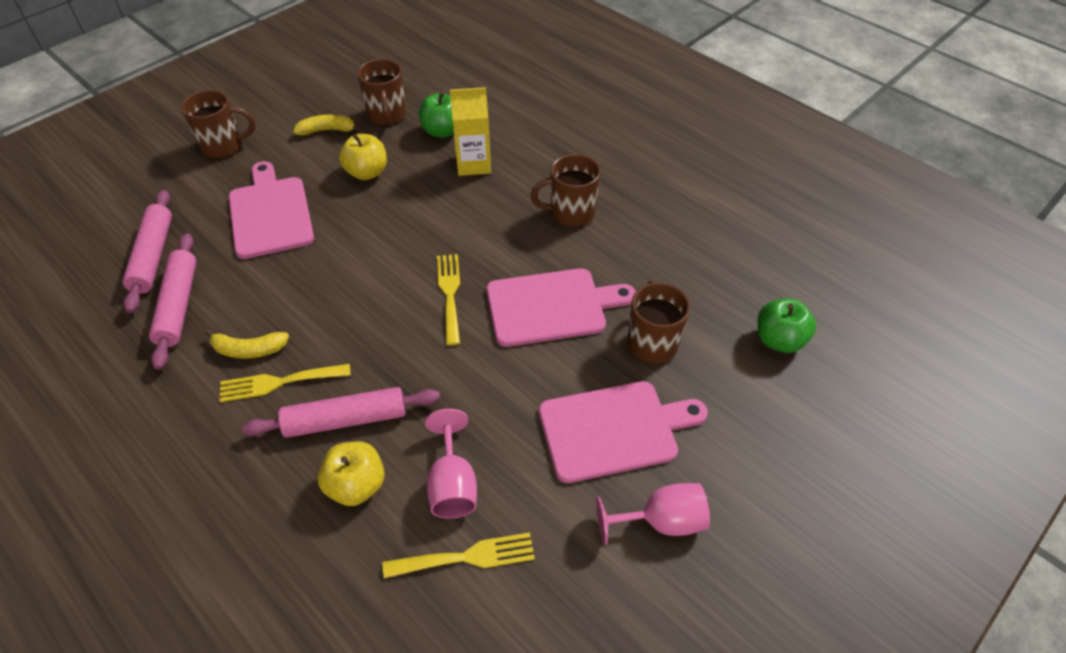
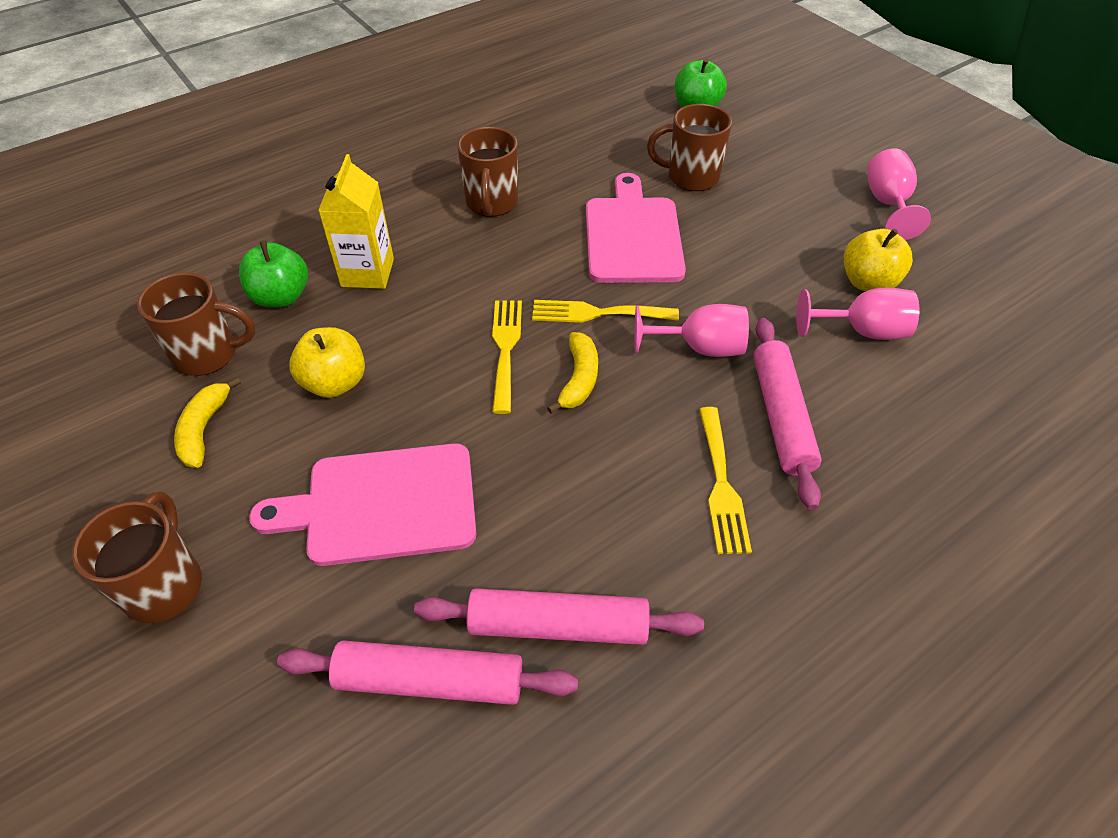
camera: 80 degrees left, 0 degrees up
(249, 350) = (662, 522): yellow banana -> yellow banana (579, 379)
(356, 485) = (869, 409): yellow apple -> yellow apple (868, 282)
(418, 362) = (700, 348): none -> pink goblet
(467, 557) = (941, 327): yellow fork -> yellow fork (505, 348)
(613, 430) = (793, 216): pink cutting board -> none

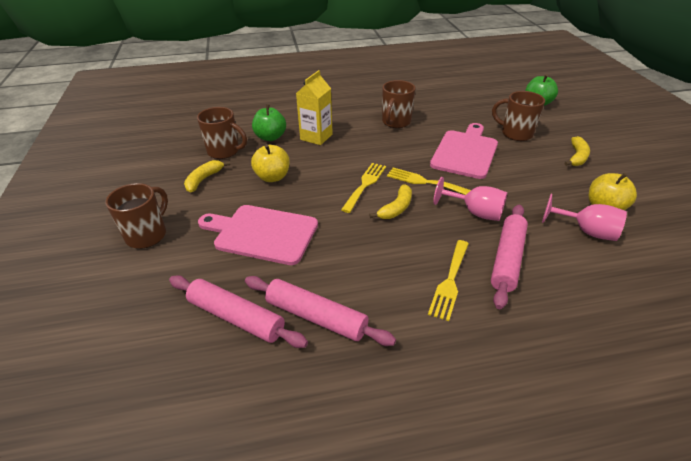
camera: 25 degrees right, 10 degrees down
(796, 199) = (577, 157): none -> yellow banana
(887, 204) = (640, 172): pink goblet -> none

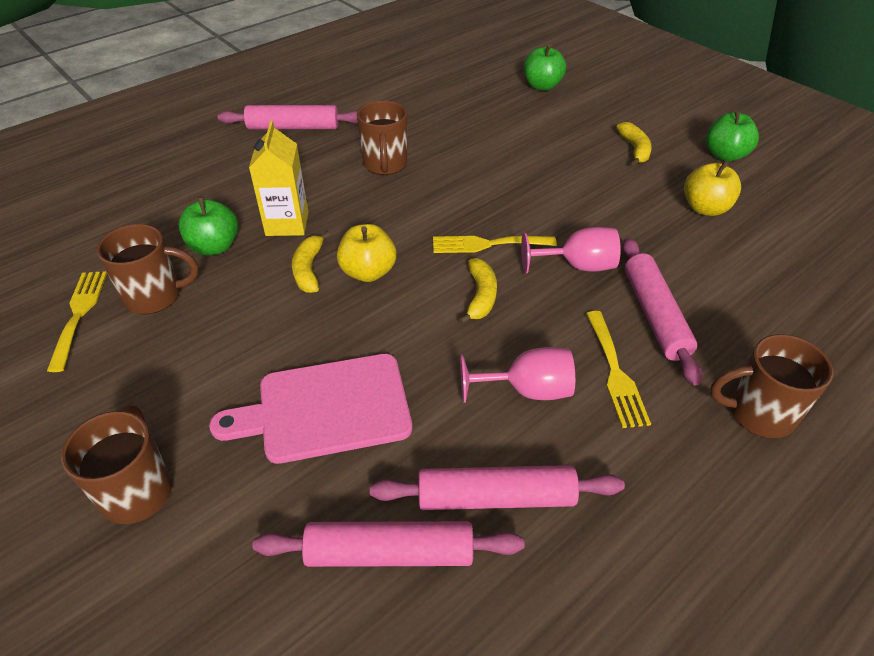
camera: 30 degrees left, 5 degrees up
(204, 180) = (159, 357): yellow banana -> yellow banana (309, 269)
(272, 177) = (270, 312): yellow apple -> yellow apple (368, 272)
(358, 90) = (293, 127): none -> pink rolling pin
(365, 185) = (414, 276): yellow fork -> yellow fork (79, 314)
(465, 152) = (506, 183): pink cutting board -> none
(515, 133) = (547, 137): brown mug -> brown mug (758, 413)
(586, 231) = (707, 245): pink goblet -> pink goblet (527, 390)
(651, 179) = (725, 155): none -> green apple

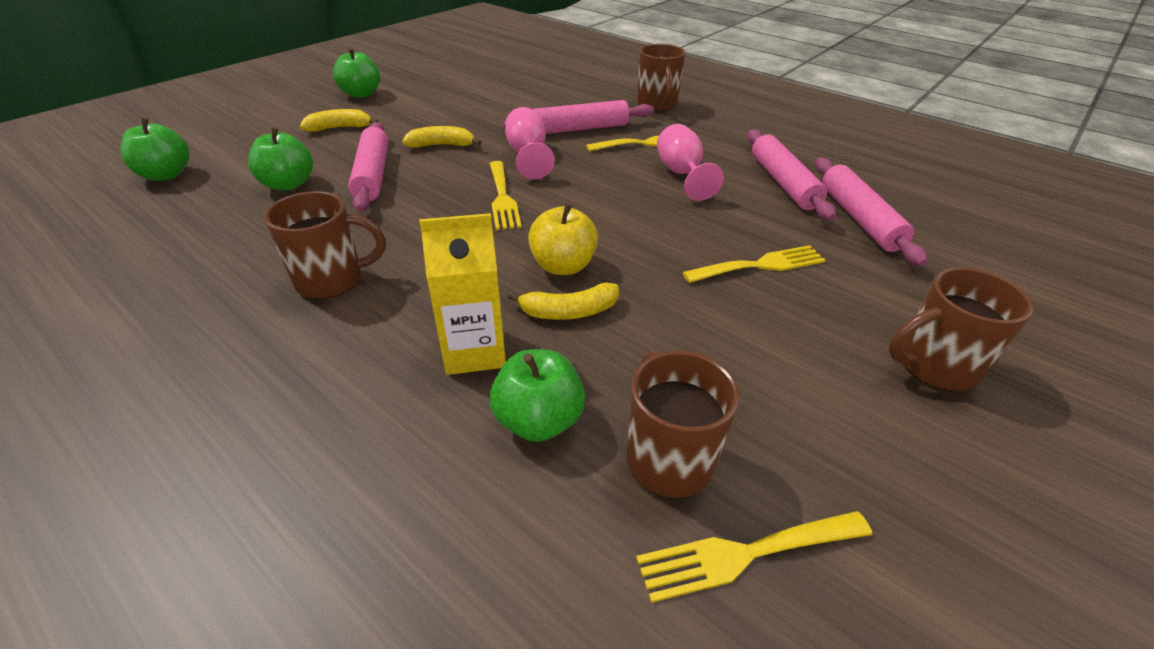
camera: 100 degrees left, 5 degrees down
(293, 127) = (167, 406): pink rolling pin -> pink rolling pin (373, 175)
(326, 409) = (760, 265): pink cutting board -> yellow fork
(480, 296) = (581, 198): yellow banana -> yellow banana (442, 145)
(523, 135) = (288, 184): none -> green apple
(705, 208) = (441, 106): yellow apple -> none

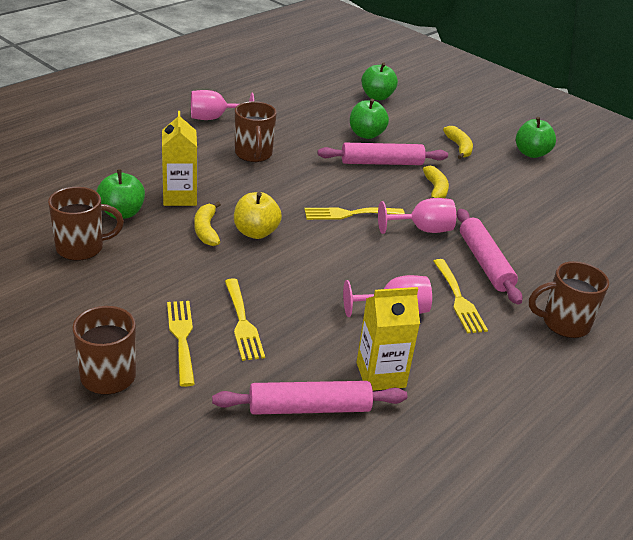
camera: 90 degrees right, 5 degrees down
(171, 337) = (214, 118): none -> pink goblet
(744, 554) = (20, 260): yellow fork -> yellow fork (181, 337)
(783, 183) = (381, 375): pink rolling pin -> yellow carton

